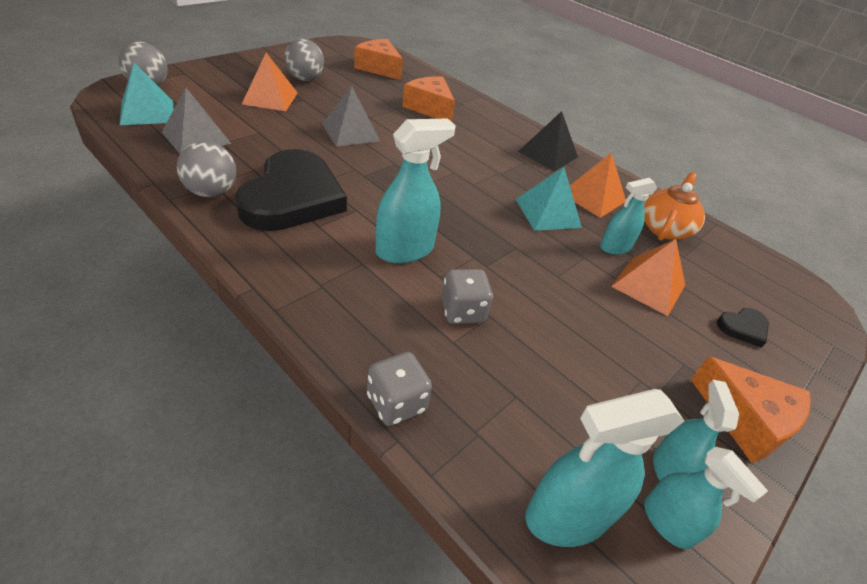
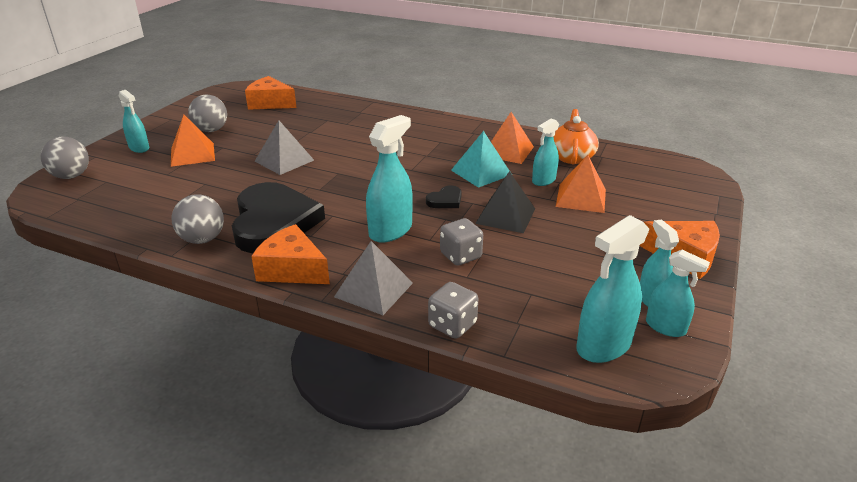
camera: 15 degrees left, 10 degrees down
(147, 112) = (89, 197): turquoise pyramid -> none
(196, 137) = (153, 203): grey pyramid -> grey pyramid (374, 289)
(228, 77) = (139, 148): none -> turquoise spray bottle
(430, 108) = (337, 123): orange cheese -> orange cheese (292, 269)
(548, 154) = (455, 130): black pyramid -> black pyramid (505, 216)
(743, 328) = (657, 204): black heart -> black heart (445, 200)

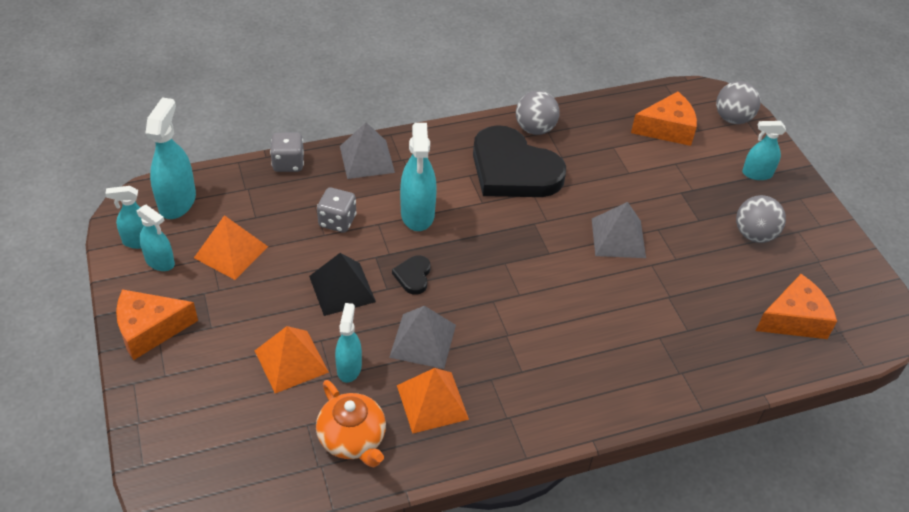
camera: 135 degrees right, 15 degrees up
(192, 154) = (703, 195): orange pyramid -> orange pyramid (231, 252)
(292, 269) = (440, 143): orange cheese -> orange cheese (667, 129)
(481, 172) = (423, 341): turquoise pyramid -> grey pyramid

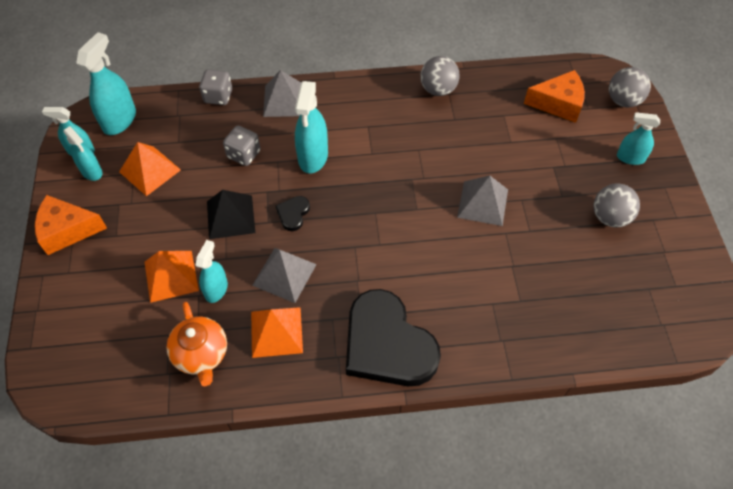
camera: 15 degrees right, 10 degrees up
(513, 170) = (407, 126): black heart -> black heart (387, 344)
(794, 319) = (623, 305): orange cheese -> none

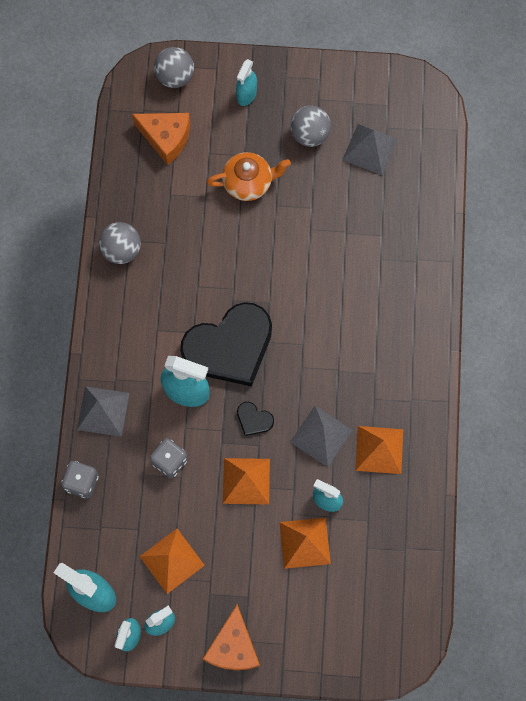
camera: 80 degrees left, 15 degrees up
(201, 354) = (391, 518): orange teapot -> orange teapot (248, 183)
(230, 216) = (246, 481): black pyramid -> orange pyramid
(387, 344) = (406, 356): black heart -> black heart (229, 347)
(483, 203) = (274, 241): grey pyramid -> grey pyramid (370, 149)
(558, 103) = (166, 138): orange cheese -> orange cheese turned 105 degrees clockwise

